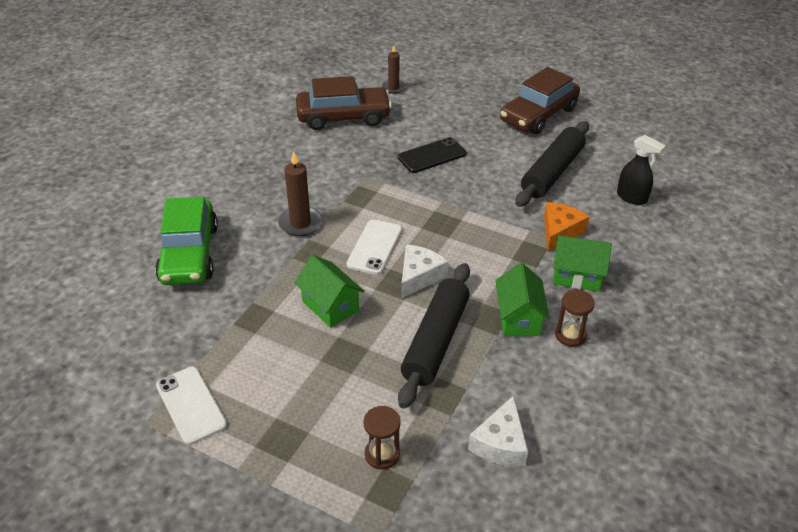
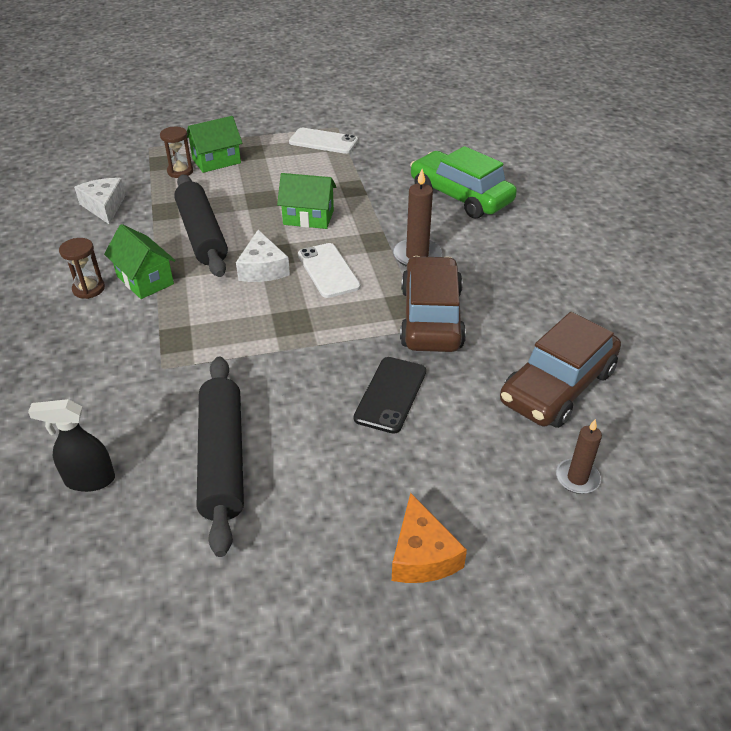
camera: 140 degrees right, 0 degrees up
(538, 115) = (324, 566): brown car -> brown car (431, 317)
(560, 232) = (158, 380): orange cheese -> orange cheese (422, 555)
(577, 276) = (111, 341): green house -> green house (216, 161)

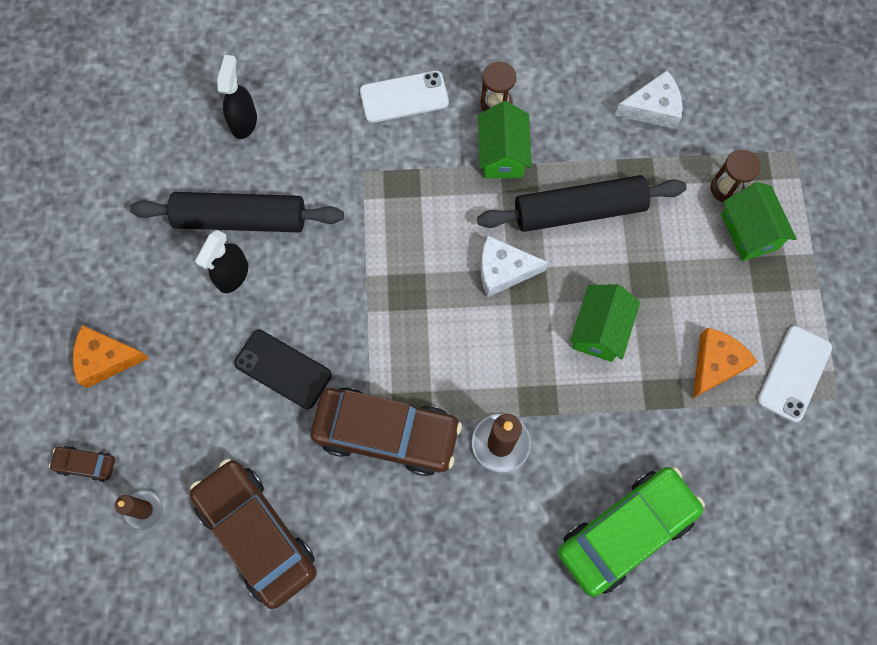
camera: 100 degrees right, 30 degrees up
(145, 280) = (502, 154): green house -> green house turned 60 degrees counterclockwise
(294, 453) = (232, 275): none -> black spray bottle
(324, 169) = (715, 364): none -> orange cheese
(328, 270) = (488, 339): white phone -> white phone (404, 97)
(553, 545) = (86, 464): none -> brown car

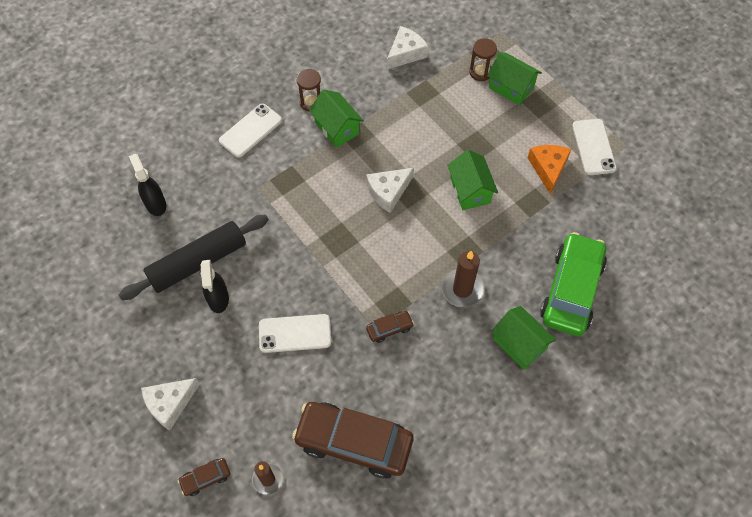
camera: 35 degrees left, 10 degrees down
(106, 359) = (170, 404): orange cheese -> white cheese
(283, 369) = (295, 333): black phone -> white phone
(386, 433) = (389, 328): brown car -> brown car, size x0.43
(516, 553) = (519, 344): none -> green house
(579, 211) = (407, 132): black rolling pin -> none

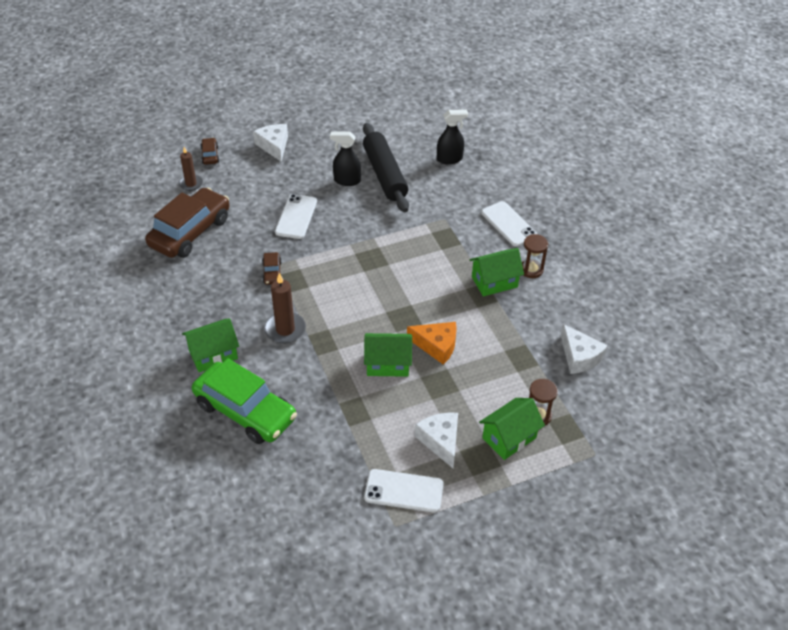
camera: 105 degrees right, 15 degrees down
(388, 192) = (409, 302): white cheese -> white cheese (440, 441)
(548, 168) = (390, 438): orange cheese -> orange cheese (436, 346)

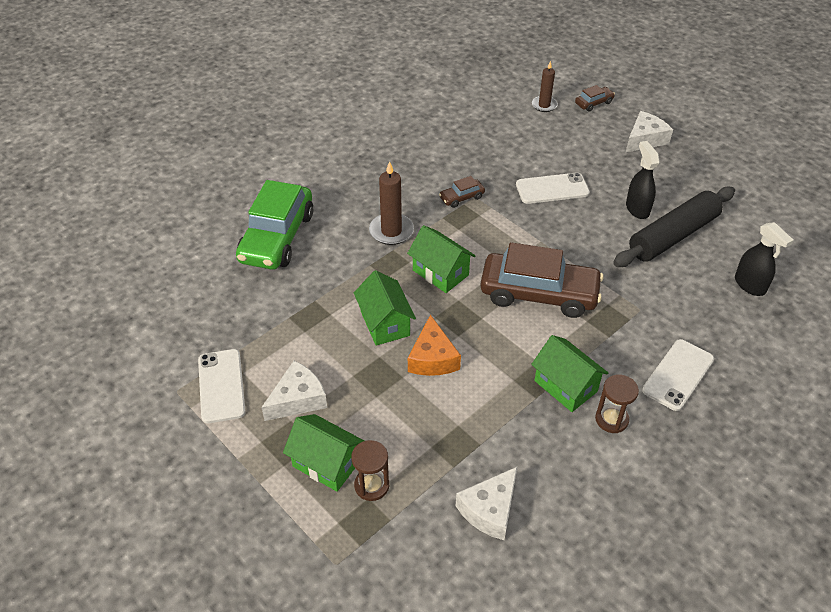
camera: 70 degrees right, 0 degrees up
(190, 232) = (479, 127): brown car -> brown car (539, 293)
(213, 355) = (335, 194): green house -> green house (440, 273)

